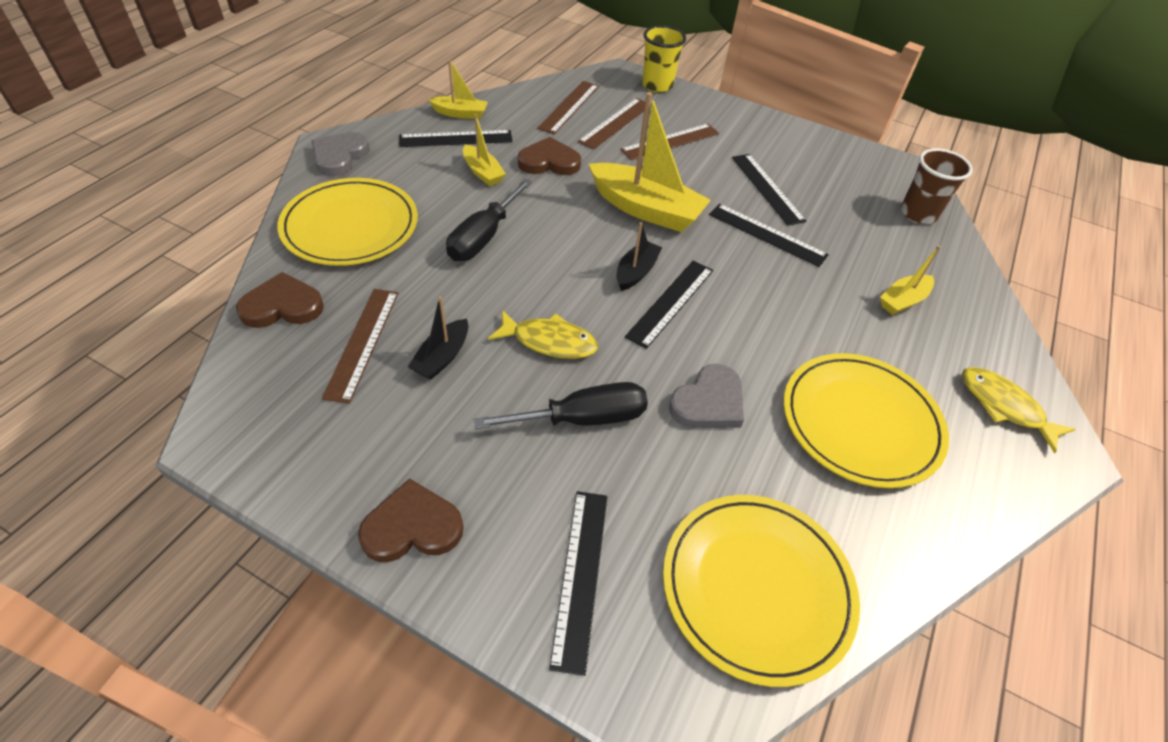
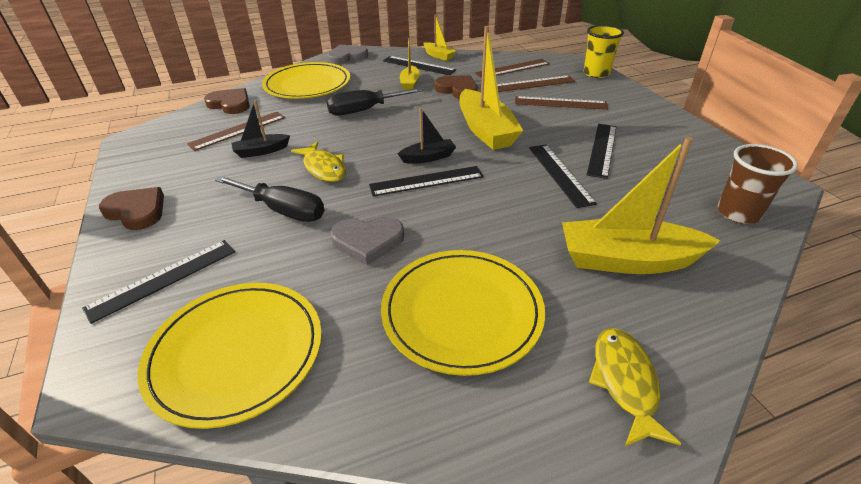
camera: 45 degrees right, 10 degrees down
(903, 301) = (627, 260): yellow boat -> yellow boat, size x1.93

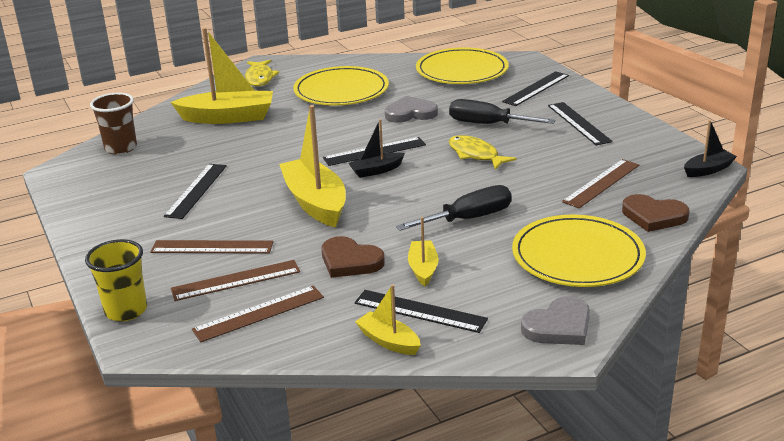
camera: 175 degrees right, 10 degrees down
(137, 211) = (607, 115): brown heart -> none
(261, 151) = (551, 164): black boat -> black boat (708, 170)
(559, 174) = (251, 165): black ruler -> black ruler (579, 123)

